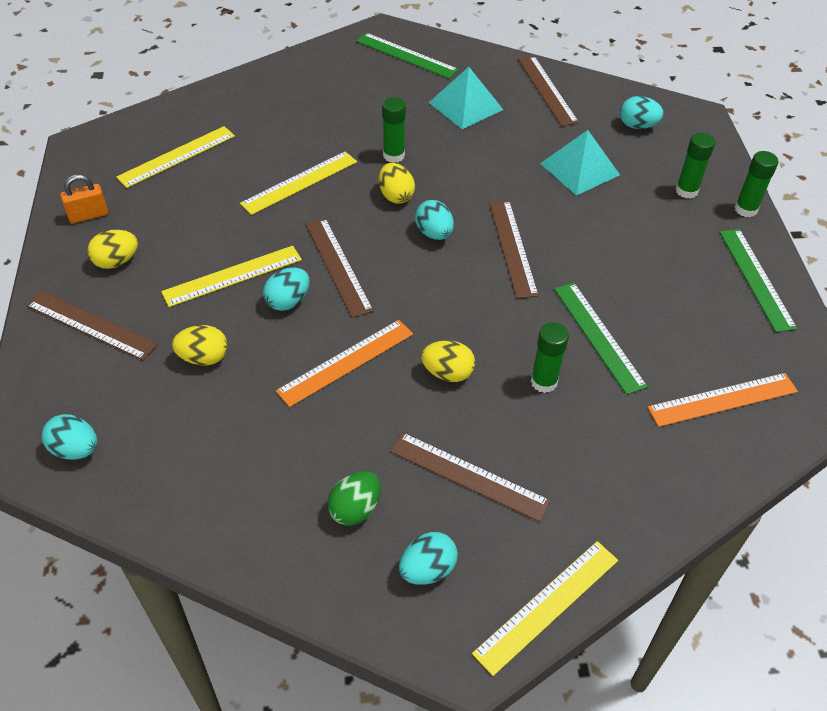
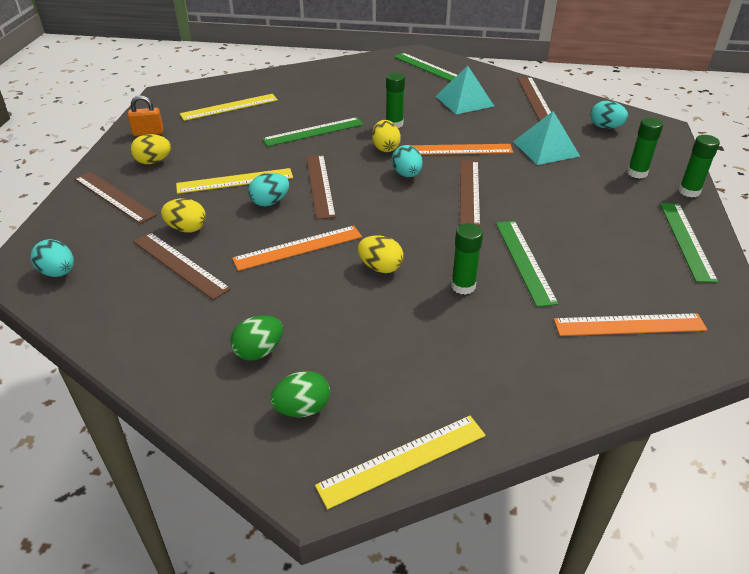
camera: 15 degrees right, 10 degrees down
(300, 182) = (313, 132): yellow ruler -> green ruler
(427, 569) = (302, 409): turquoise egg -> green egg
(468, 476) = (368, 344): brown ruler -> brown ruler (180, 265)
(481, 185) = (458, 149): none -> orange ruler

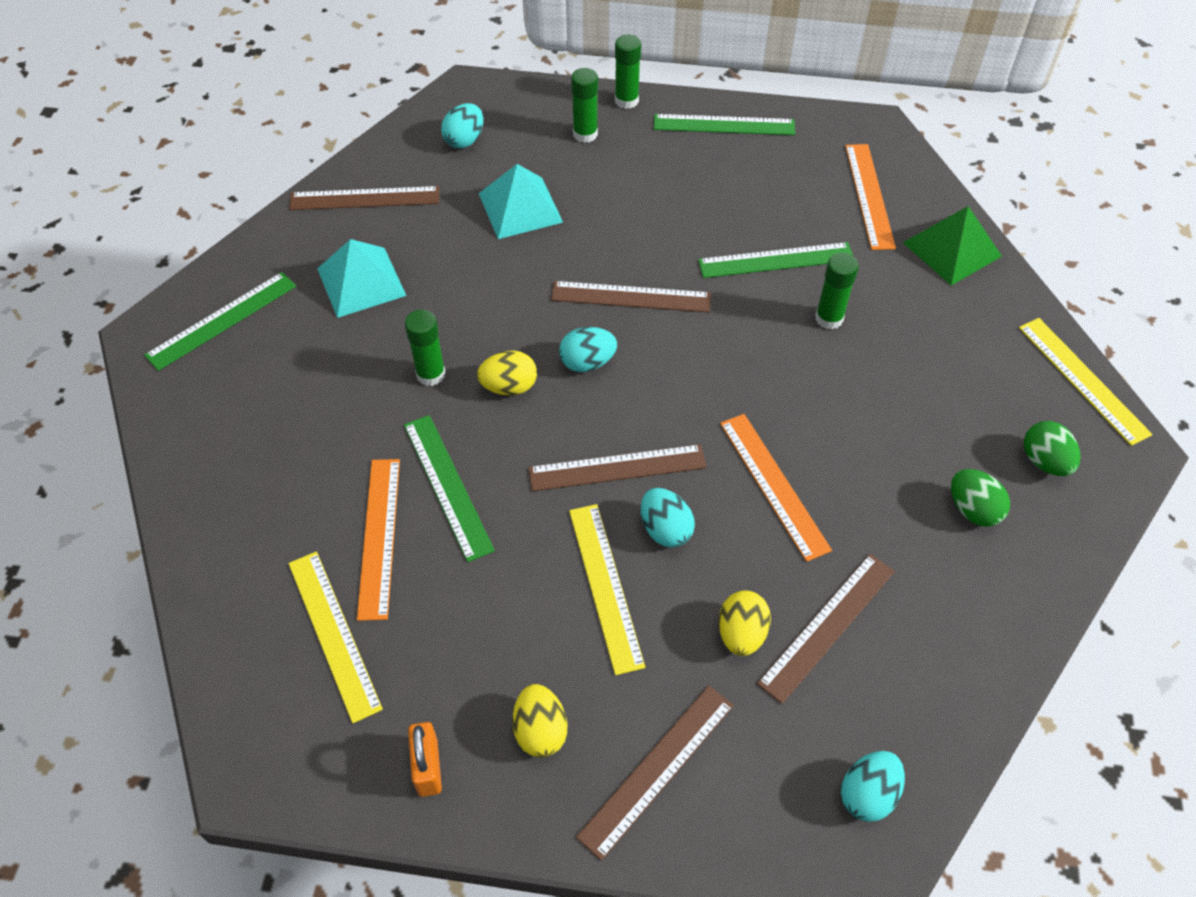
camera: 90 degrees left, 15 degrees up
(380, 267) = (805, 395): yellow egg -> none
(458, 149) = (518, 300): orange ruler -> orange ruler (379, 536)
(571, 378) = (951, 249): none -> green pyramid

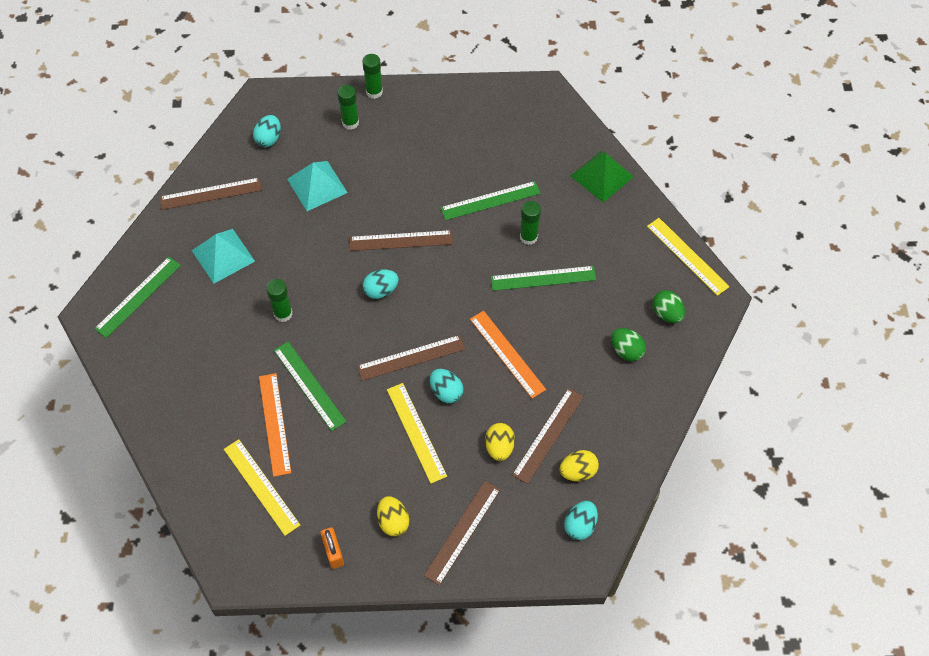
camera: 10 degrees left, 5 degrees up
(509, 387) = (334, 314): yellow egg -> yellow egg (578, 471)
(724, 125) = (443, 102): green ruler -> green ruler (543, 278)
(869, 195) = (545, 144): orange ruler -> none

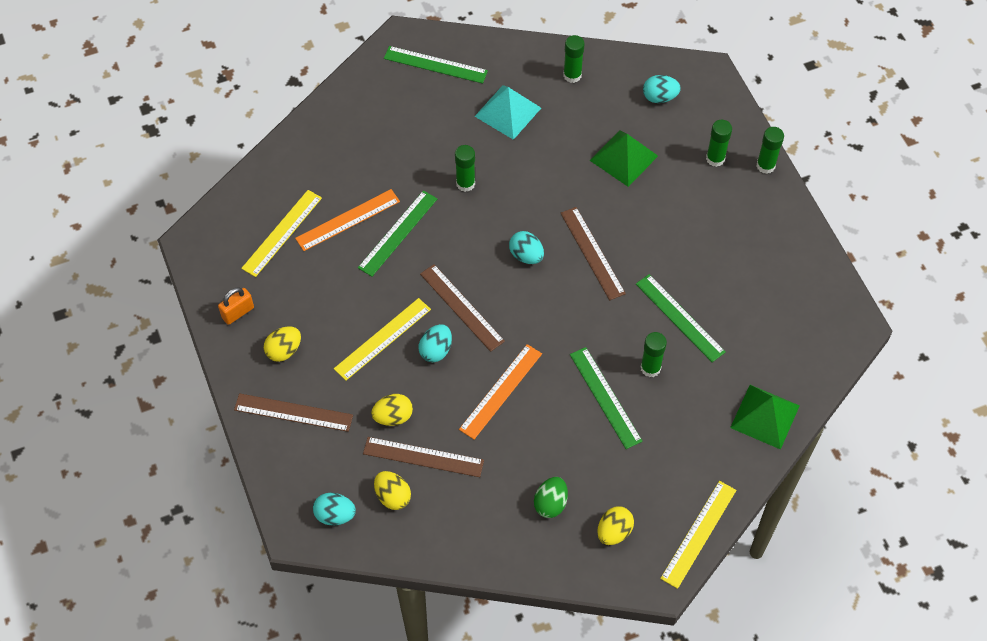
camera: 70 degrees right, 0 degrees up
(211, 194) = (572, 75): brown ruler -> green glue stick
(317, 185) = (624, 158): turquoise pyramid -> green pyramid
(666, 313) = (614, 532): green egg -> yellow egg

